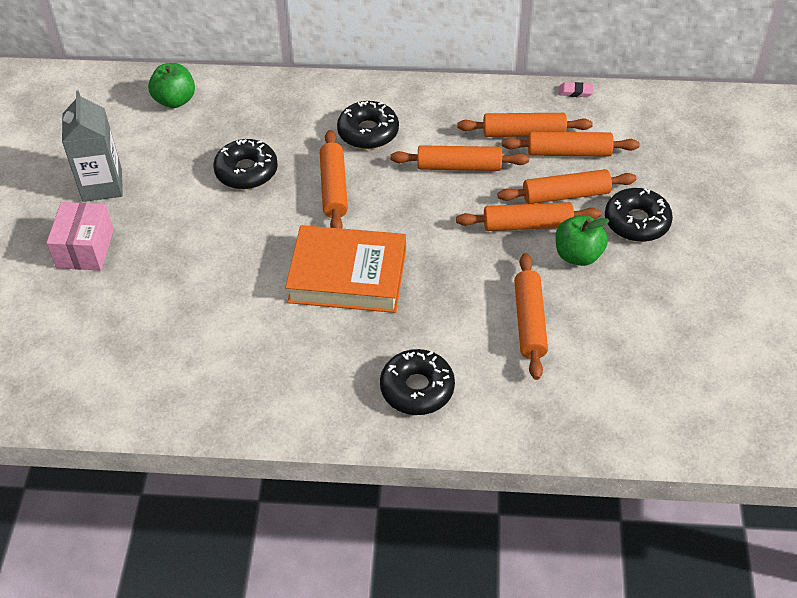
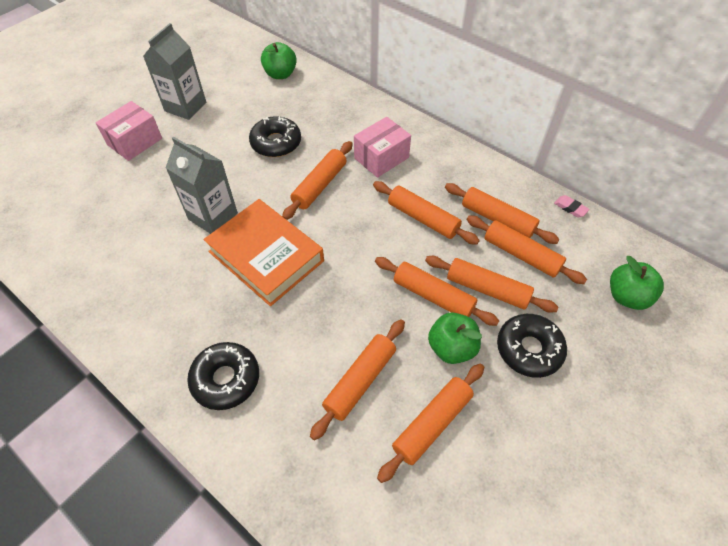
camera: 35 degrees right, 5 degrees up
(256, 271) = (213, 216): none -> grey carton
(368, 132) = (381, 158): black donut -> pink box
(612, 317) = (432, 423): none -> orange rolling pin
(675, 141) = (627, 296): none -> green apple

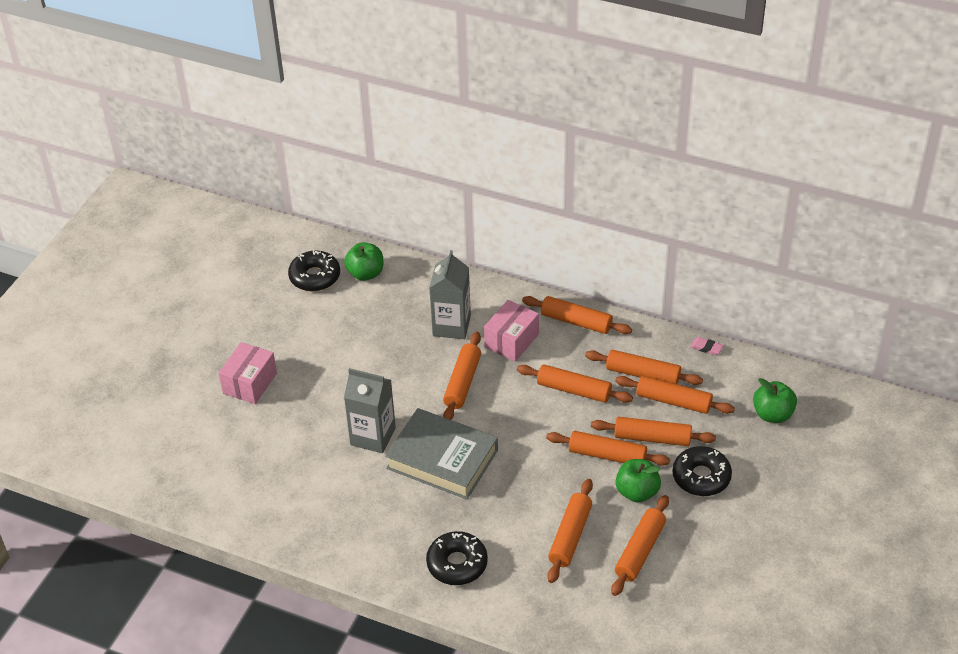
camera: 15 degrees left, 10 degrees down
(185, 106) = (281, 333): grey carton -> grey carton (451, 326)
(266, 256) = (442, 459): orange book -> grey book
(276, 143) = (398, 350): black donut -> black donut (315, 277)
(448, 154) = (576, 321): none -> orange rolling pin

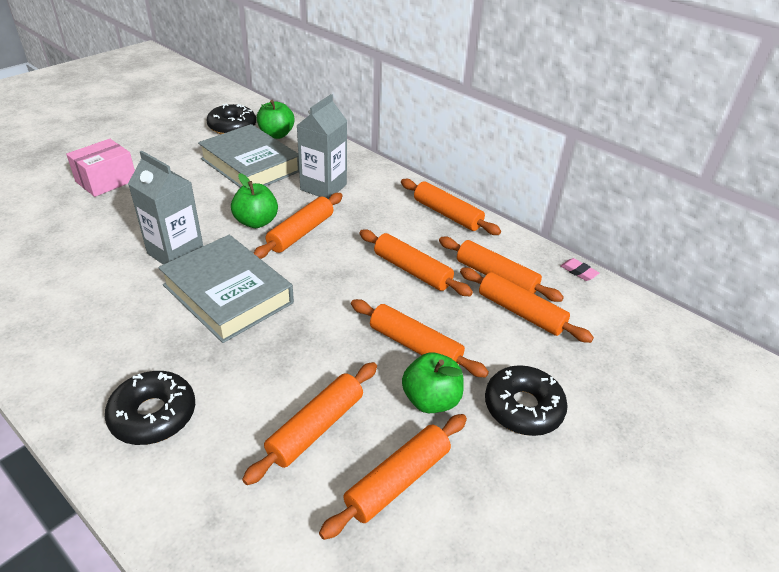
camera: 15 degrees right, 5 degrees down
(368, 321) = (250, 165): none -> grey book
(511, 341) = (373, 212): pink box -> none
(652, 438) = (478, 343): orange rolling pin -> none
(772, 414) = (641, 361): green apple -> green apple (256, 222)

